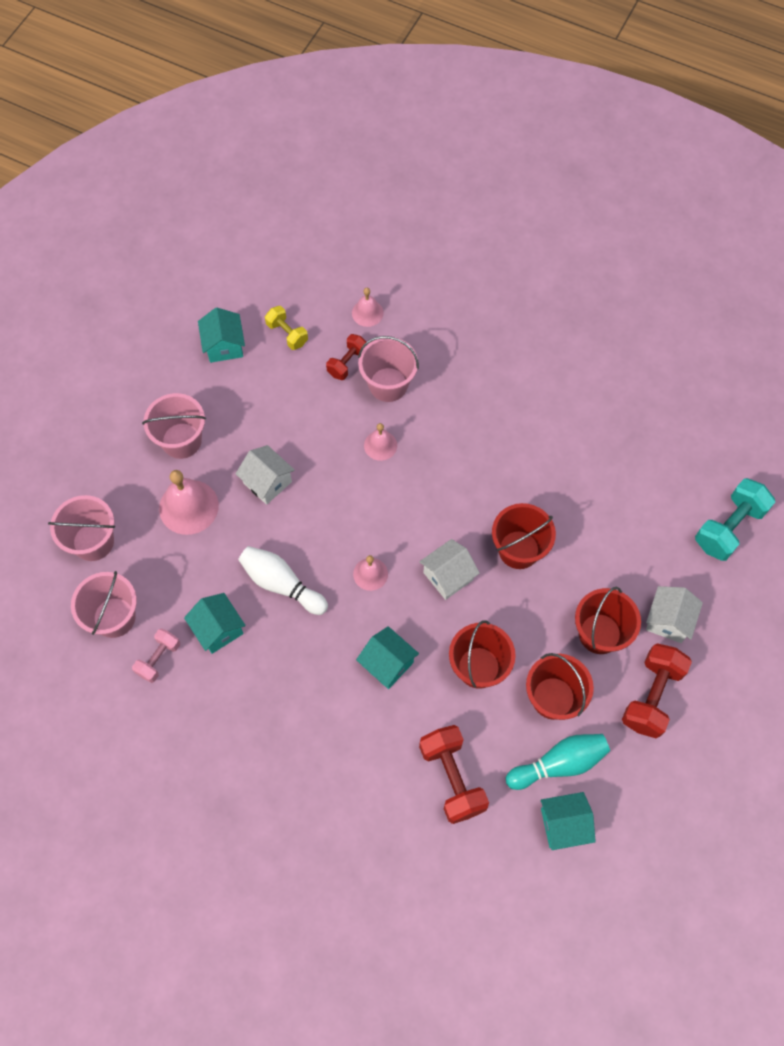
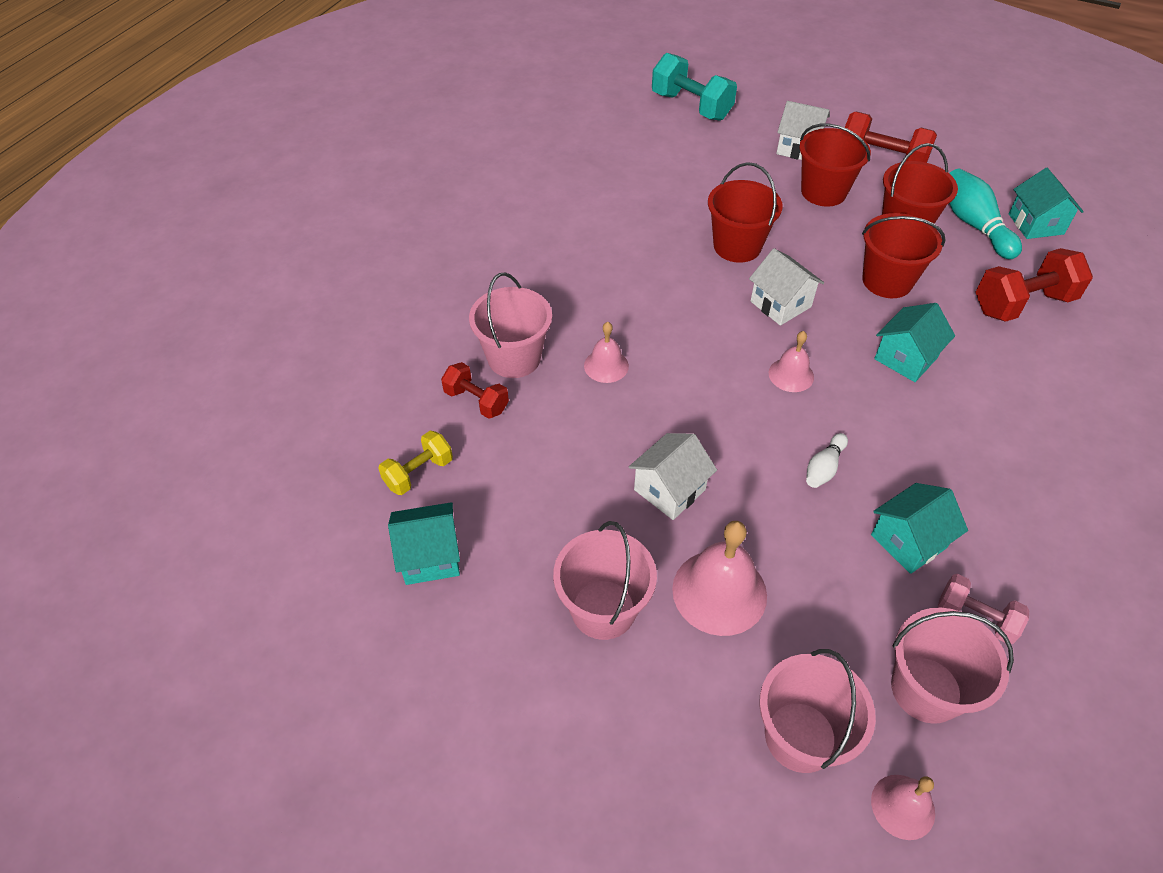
camera: 90 degrees left, 15 degrees down
(281, 584) = (824, 468): white bowling pin -> white bowling pin, size x0.56
(367, 313) = (396, 380): pink bell -> pink bell (903, 806)

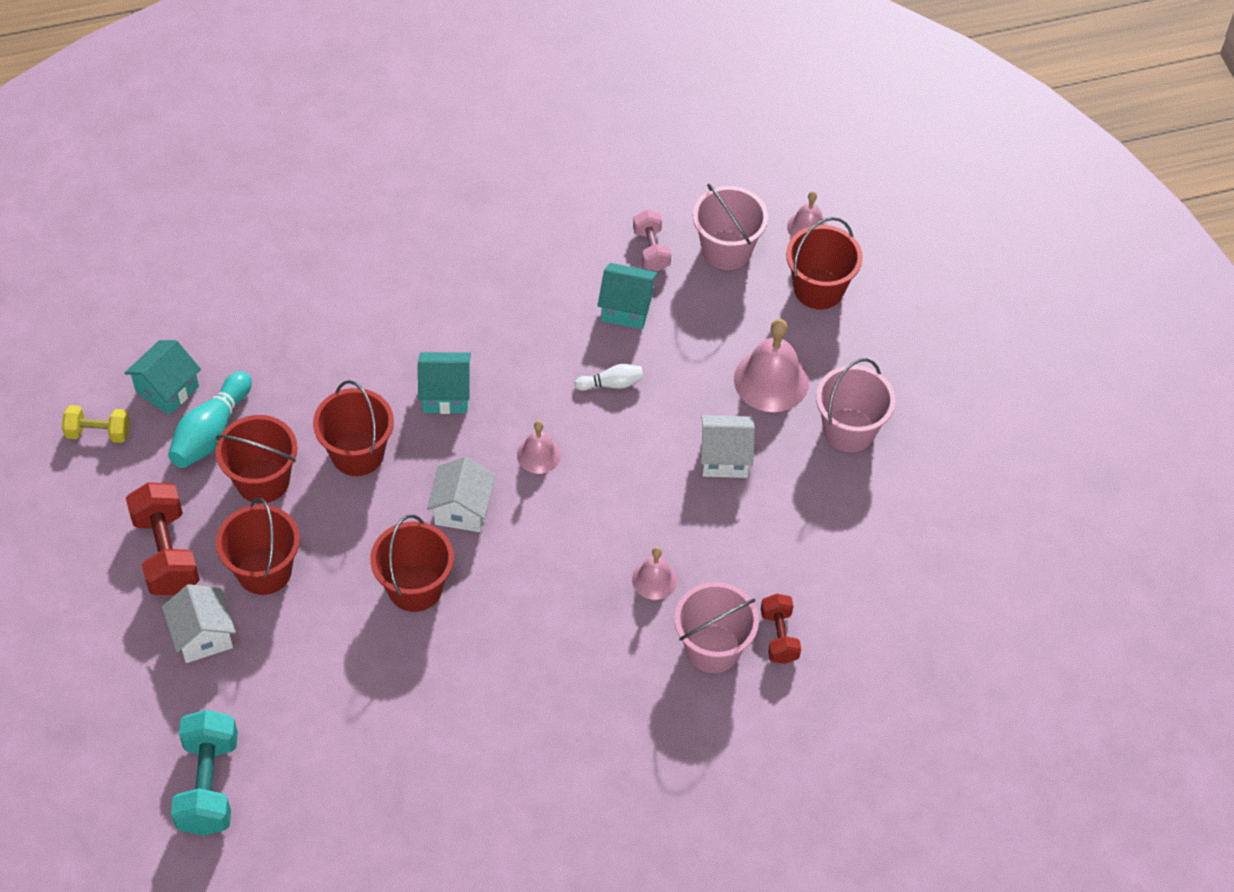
camera: 135 degrees left, 5 degrees up
(418, 473) = (874, 616): yellow dumbbell -> yellow dumbbell (98, 433)
(430, 556) = (921, 551): turquoise house -> none
(800, 736) = (818, 289): pink bucket -> red bucket
(1022, 304) = (300, 352): red dumbbell -> none

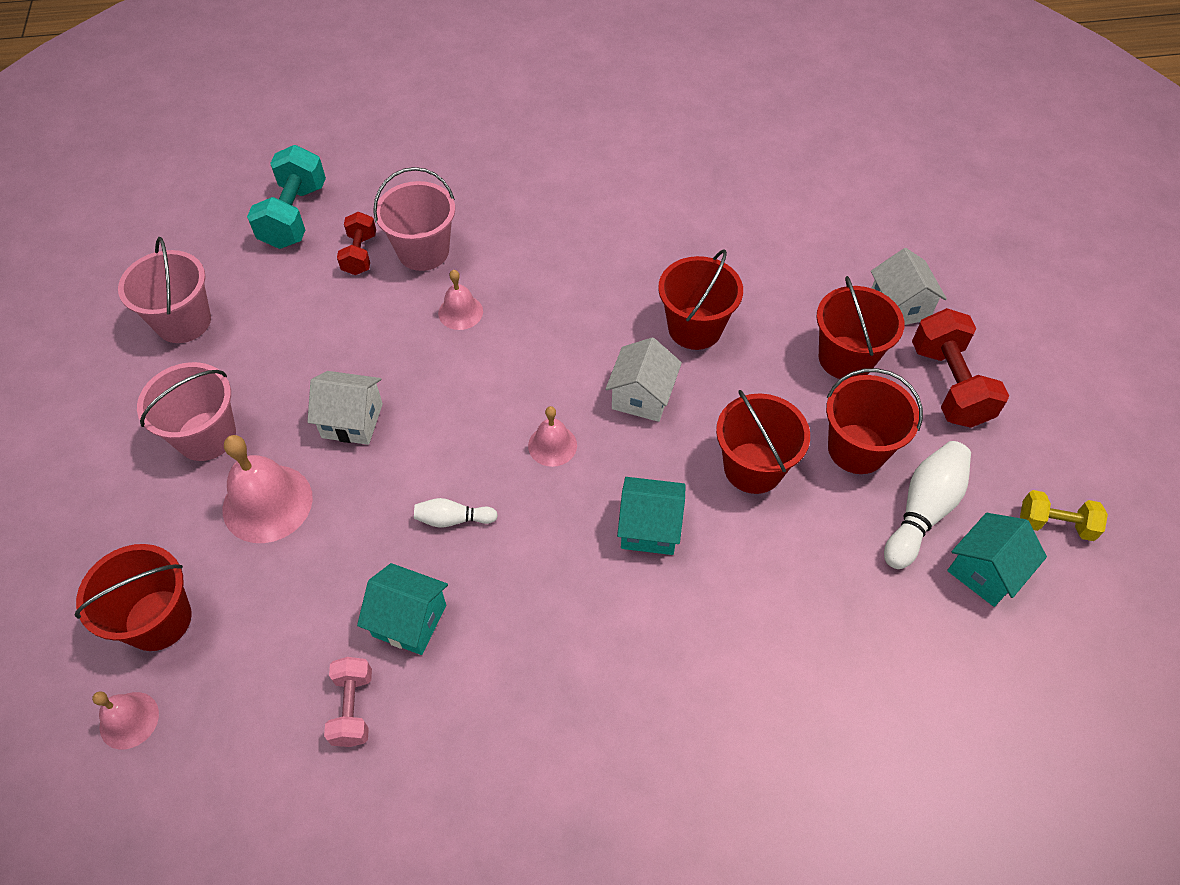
camera: 170 degrees left, 0 degrees up
(208, 785) = (876, 196): turquoise dumbbell -> turquoise dumbbell (294, 216)
(211, 432) = (922, 511): turquoise bowling pin -> white bowling pin
(726, 250) = (252, 695): pink bucket -> pink bucket (183, 322)

